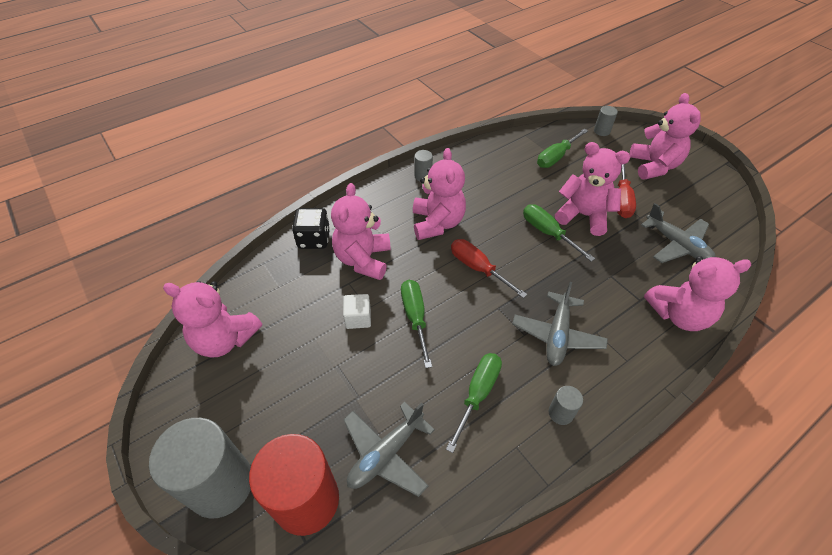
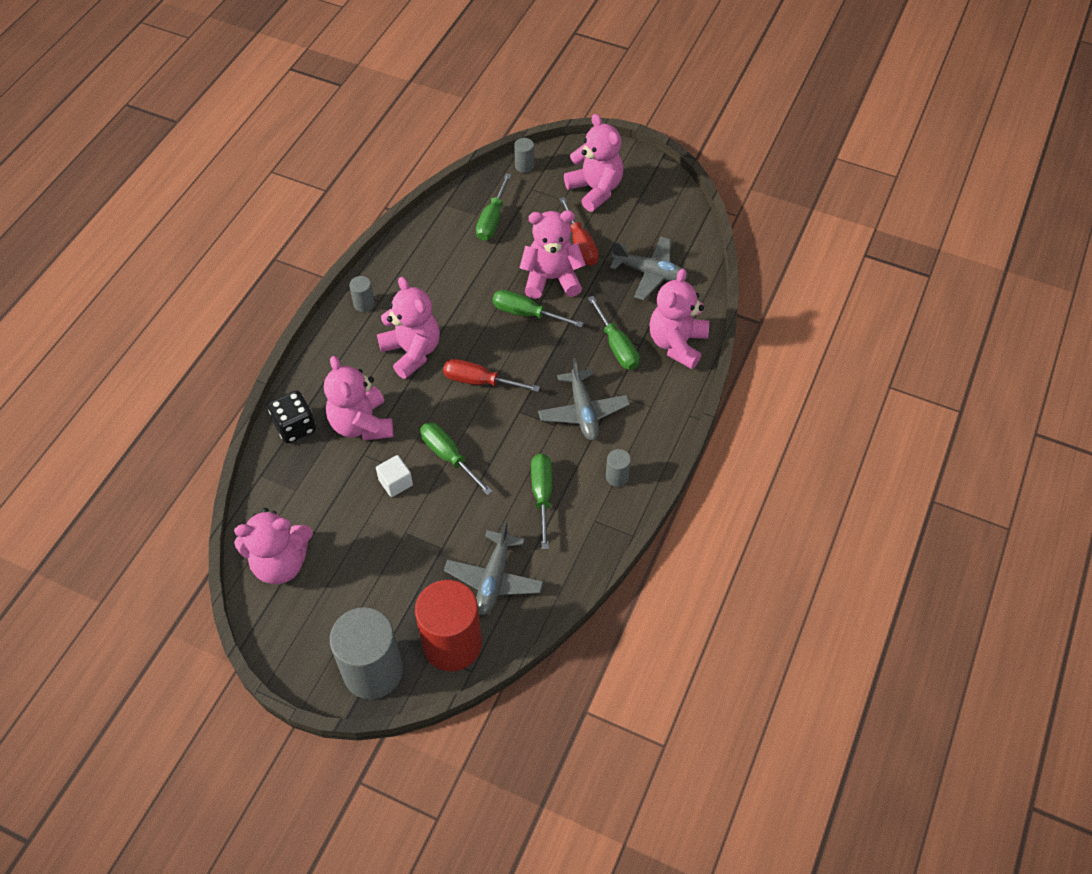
camera: 30 degrees left, 5 degrees up
(617, 291) = (616, 346): none -> green screwdriver
(679, 314) = (677, 344): pink teddy bear -> pink teddy bear turned 150 degrees clockwise

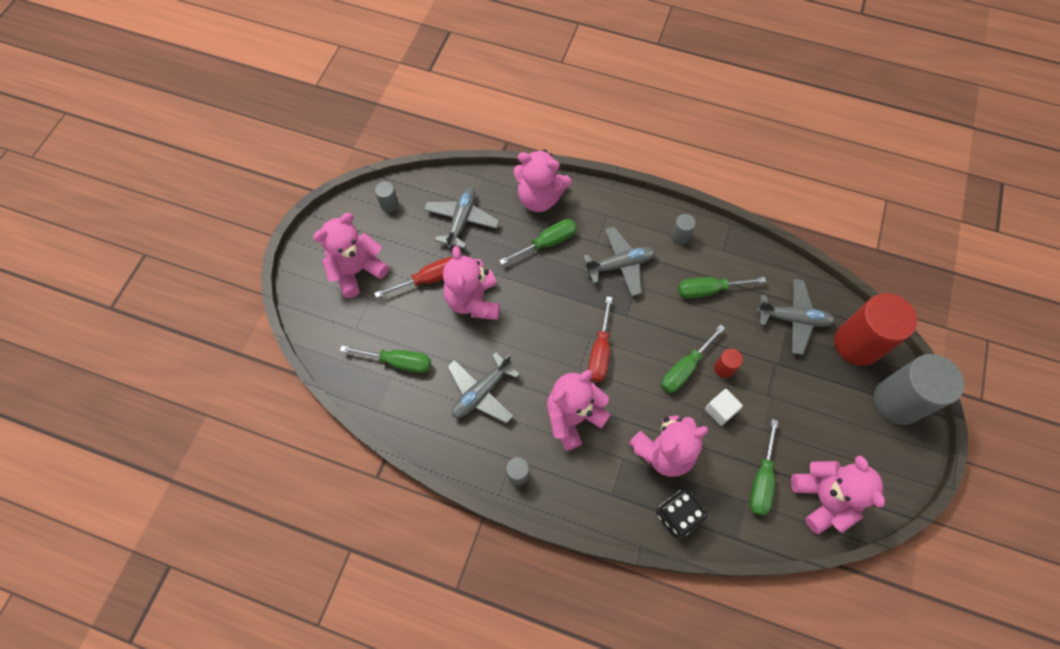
camera: 95 degrees left, 10 degrees up
(443, 494) = (724, 368): none -> red cylinder
(451, 281) = (481, 392): none -> grey plane
(524, 166) = (322, 338): grey cylinder -> grey cylinder (389, 204)
(527, 314) = (517, 318): green screwdriver -> green screwdriver (761, 479)

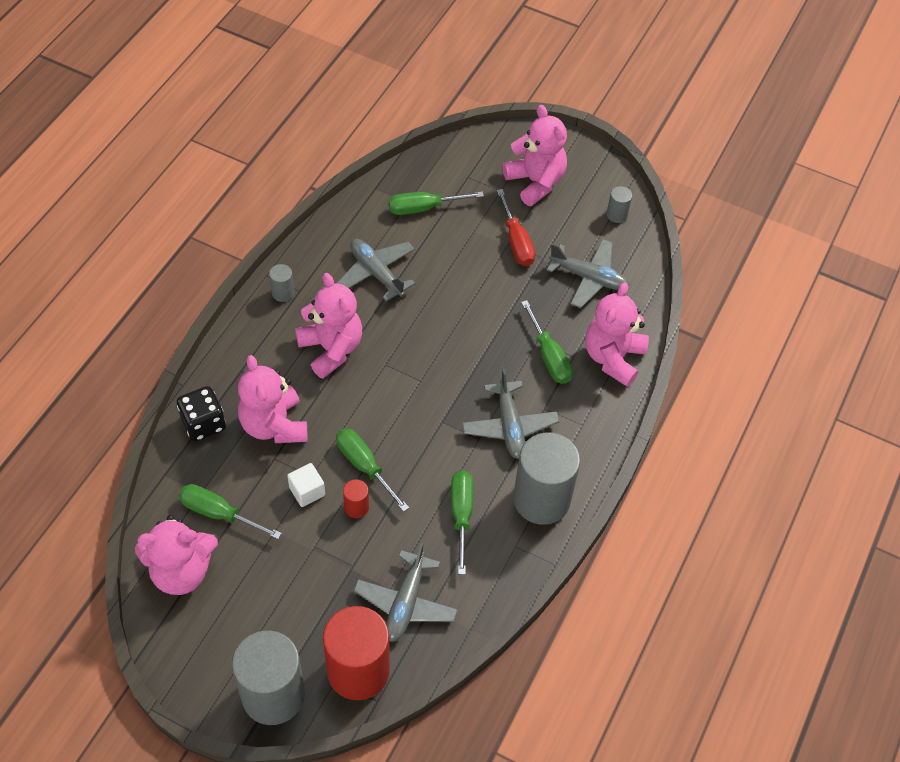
camera: 95 degrees right, 10 degrees down
(398, 362) = (424, 208): green screwdriver -> green screwdriver turned 60 degrees clockwise
(473, 301) = (483, 278): pink teddy bear -> none
(600, 351) = (402, 386): red screwdriver -> none
(680, 236) = (541, 499): grey cylinder -> grey cylinder, size x2.34

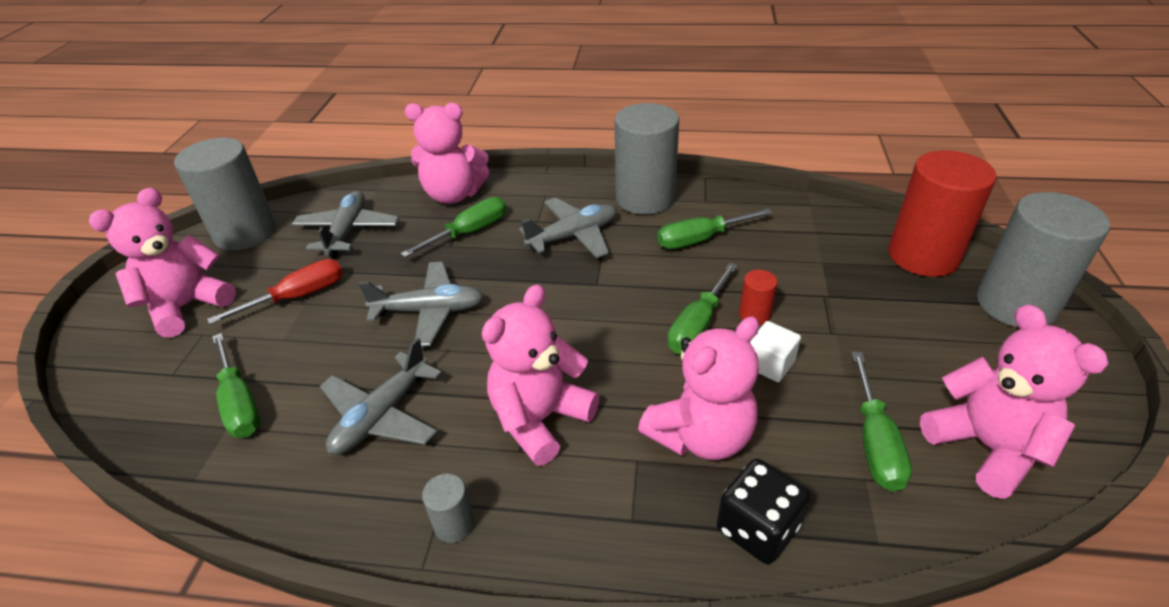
camera: 105 degrees left, 15 degrees down
(406, 603) = (825, 247): grey plane -> grey plane (429, 311)
(617, 215) = (245, 233): grey cylinder -> grey cylinder, size x2.34

